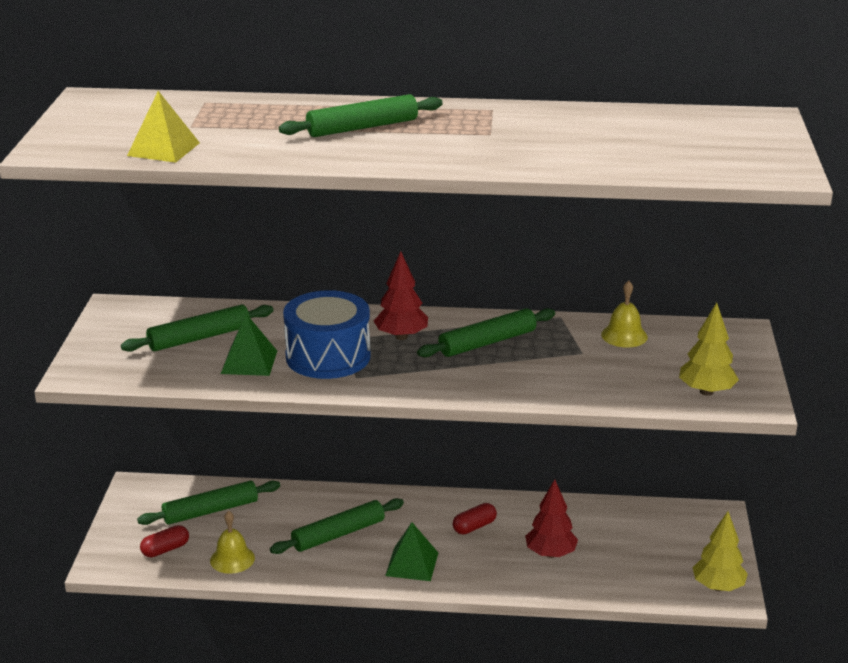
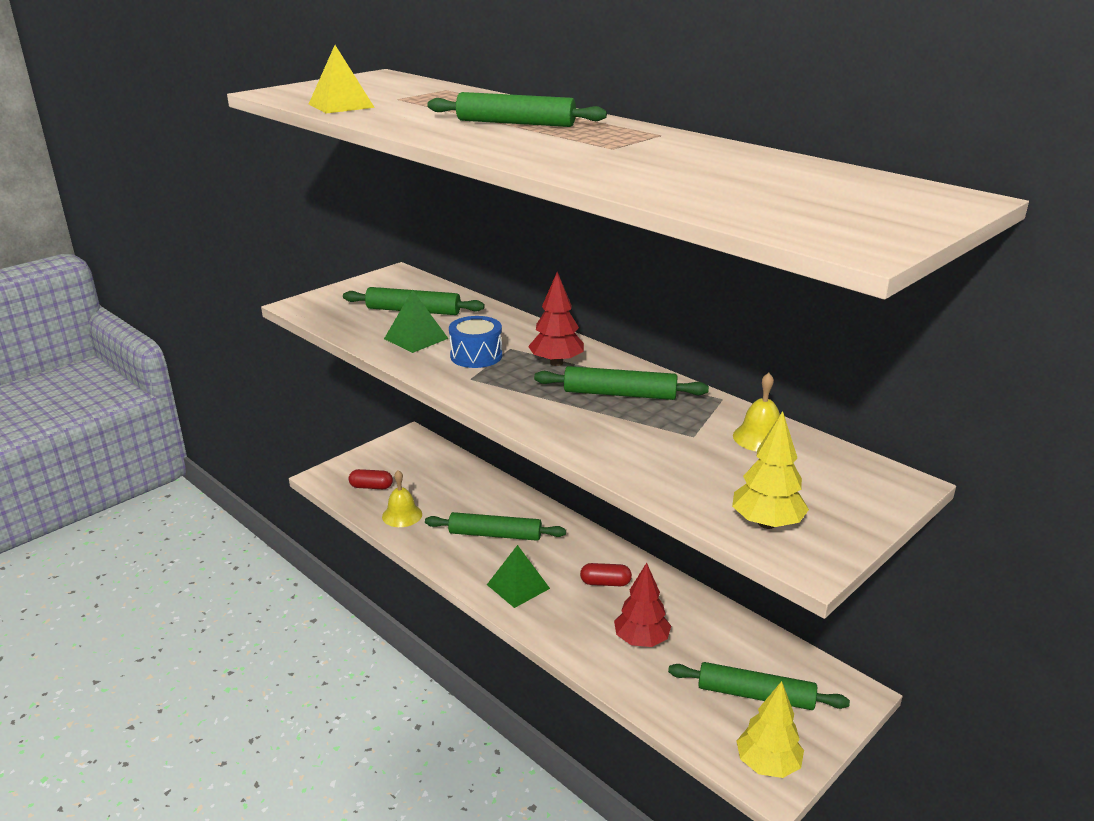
camera: 40 degrees right, 0 degrees up
(210, 511) = (433, 475): green rolling pin -> green rolling pin (755, 695)
(328, 356) = (476, 356): blue drum -> blue drum, size x0.63

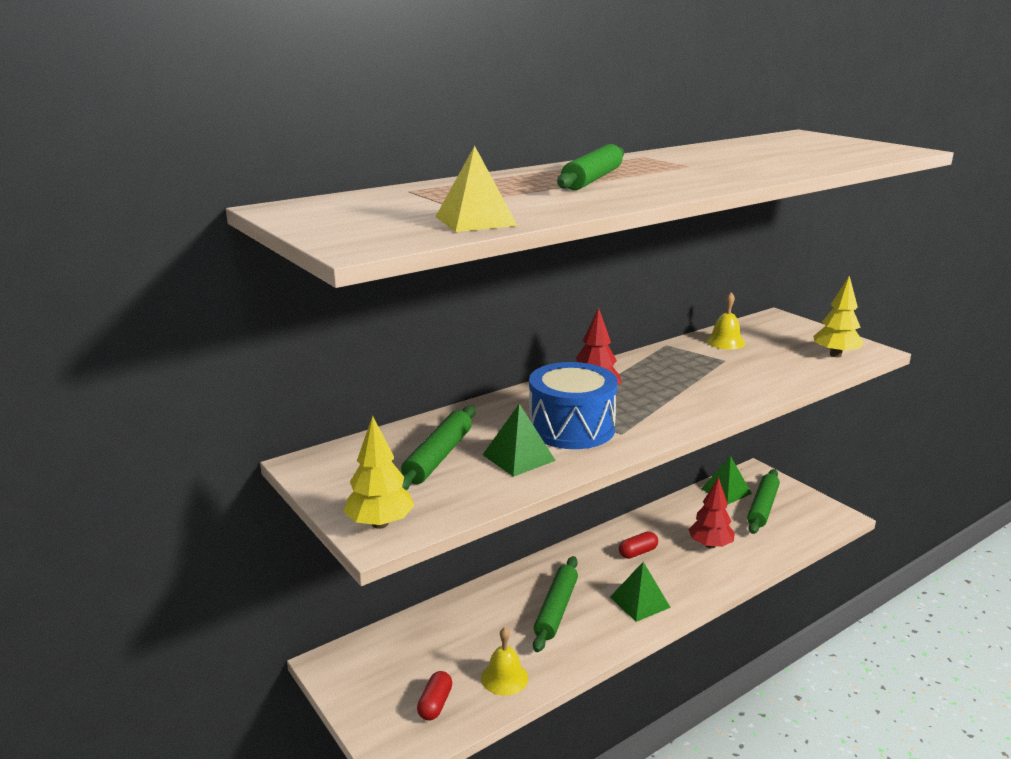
camera: 80 degrees left, 5 degrees down
(476, 356) = (571, 428): blue drum -> blue drum, size x1.59
(605, 583) = (637, 552): red capsule -> red capsule turned 45 degrees clockwise
(619, 394) = (658, 376): green rolling pin -> none
(767, 764) = (825, 515): yellow tree -> yellow tree (380, 523)
(780, 659) = (726, 491): none -> green pyramid

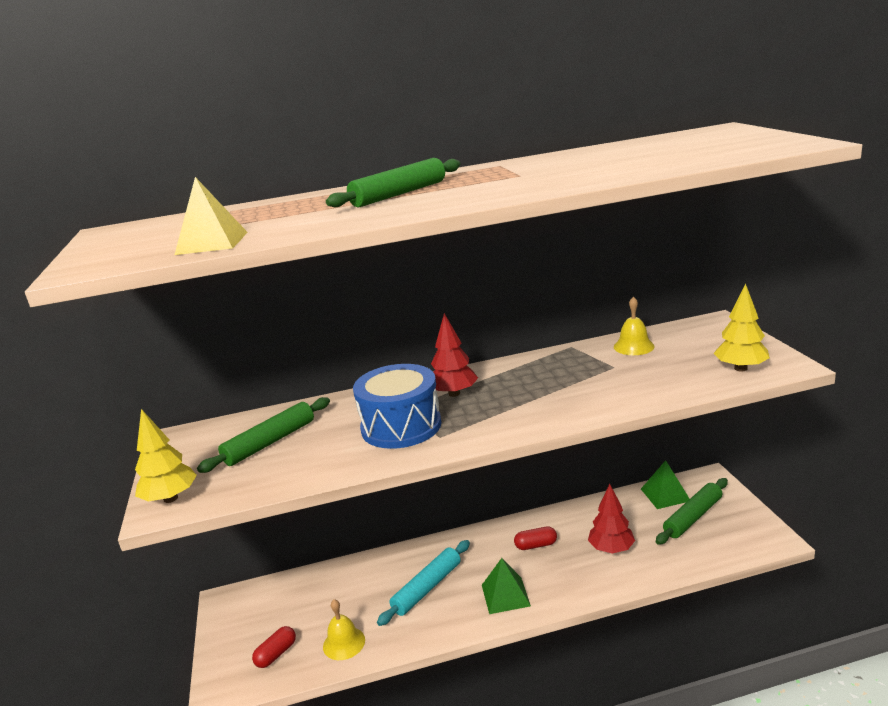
camera: 25 degrees right, 0 degrees up
(518, 457) = (330, 450): green pyramid -> none
(556, 609) = (427, 588): green rolling pin -> turquoise rolling pin

